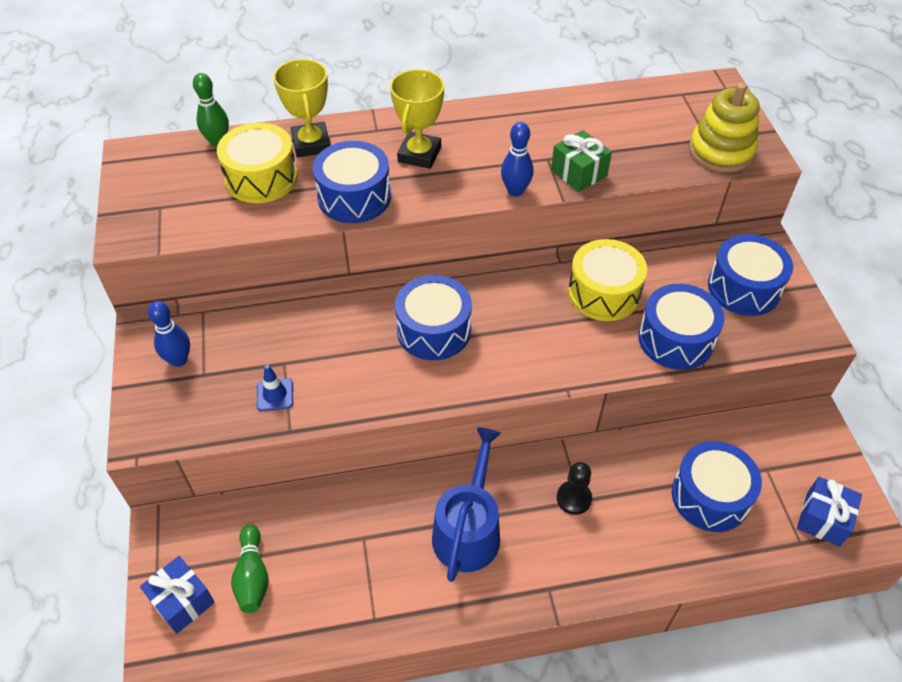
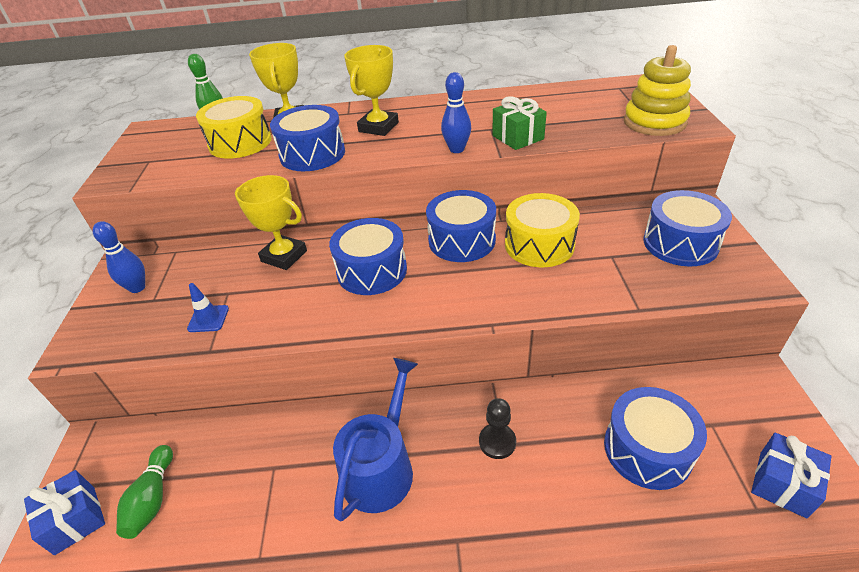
camera: 10 degrees right, 10 degrees down
(332, 314) = (284, 256): none -> yellow trophy
(675, 339) = (609, 284): blue drum -> blue drum (461, 240)

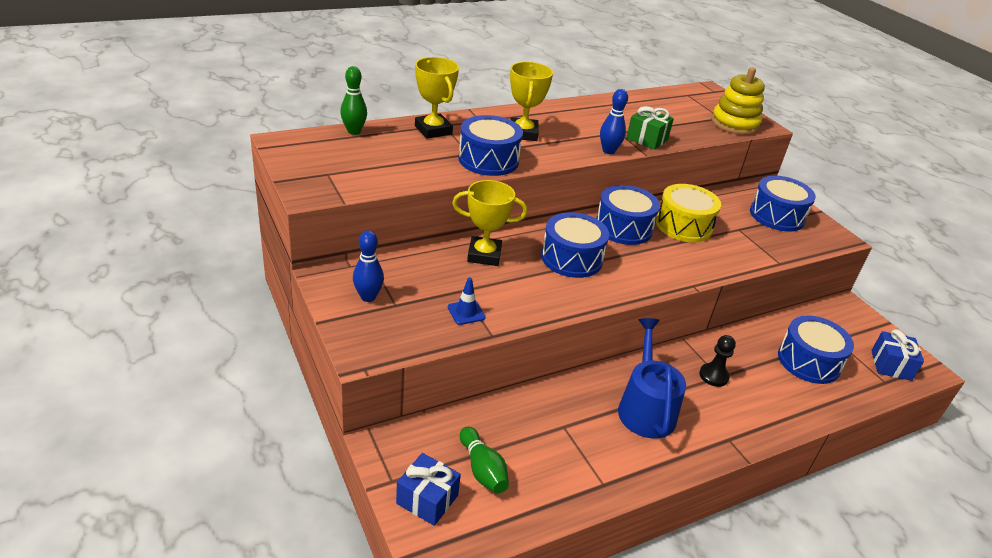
camera: 30 degrees left, 5 degrees down
(240, 143) = (405, 152): yellow drum -> none

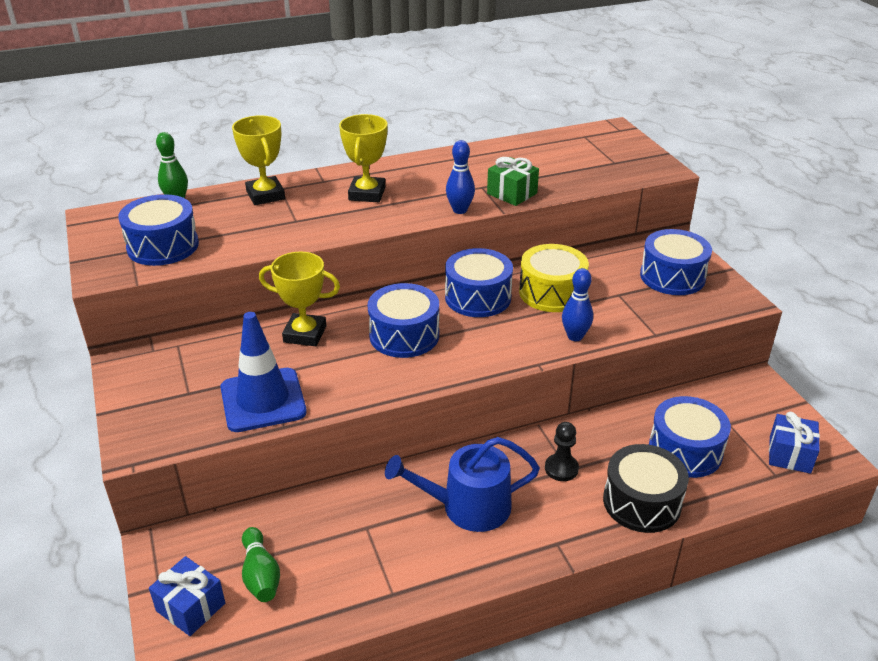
camera: 10 degrees right, 0 degrees up
(368, 297) = (161, 384): blue bowling pin -> blue bowling pin (575, 336)
(466, 312) = (263, 400): blue traffic cone -> blue traffic cone, size x2.23
(488, 160) = (315, 227): blue drum -> blue drum (163, 246)
(645, 408) = (468, 507): blue watering can -> blue watering can turned 105 degrees counterclockwise
(734, 124) = (628, 169): yellow stacking toy -> none
(787, 404) = (642, 502): none -> black drum

